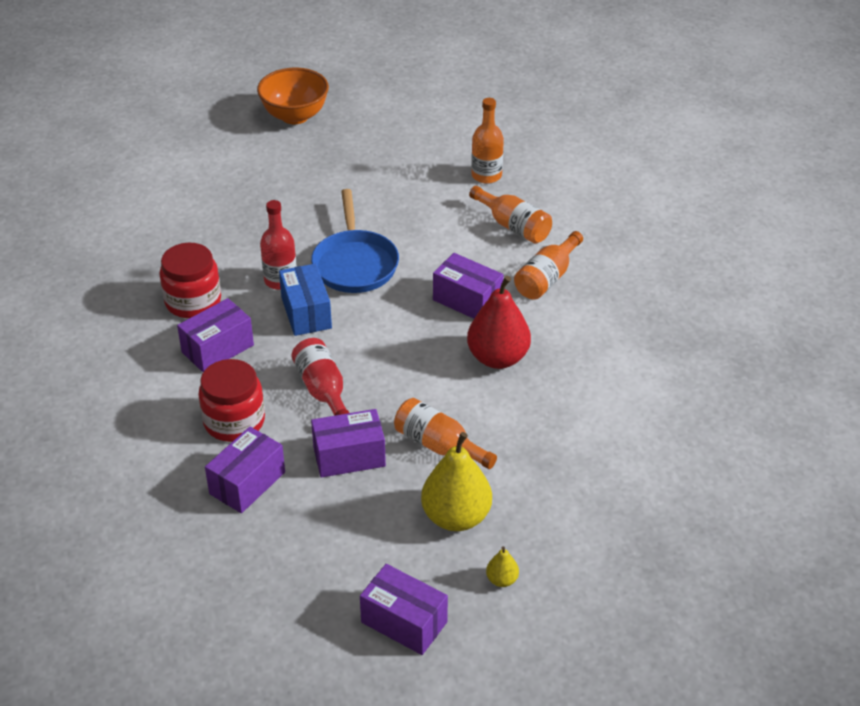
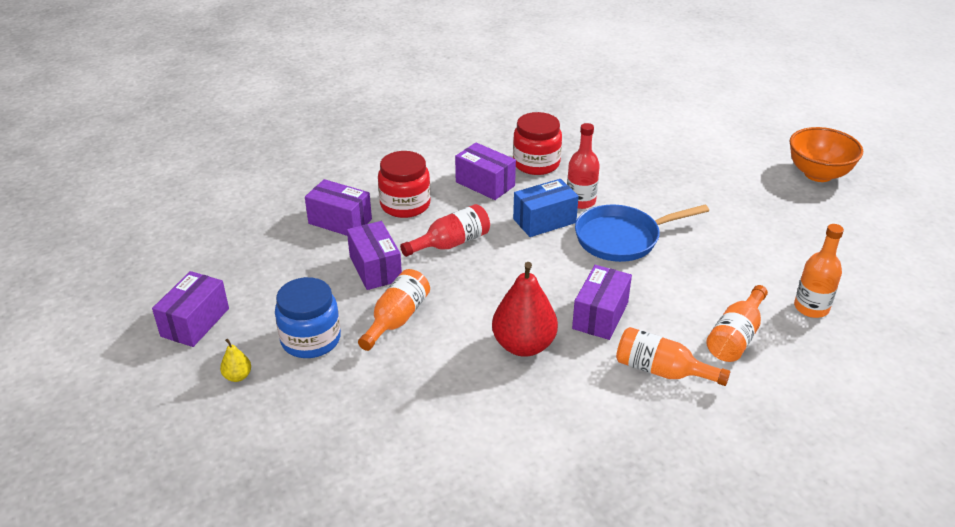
camera: 80 degrees right, 5 degrees down
(456, 517) = (311, 339): yellow pear -> blue jar

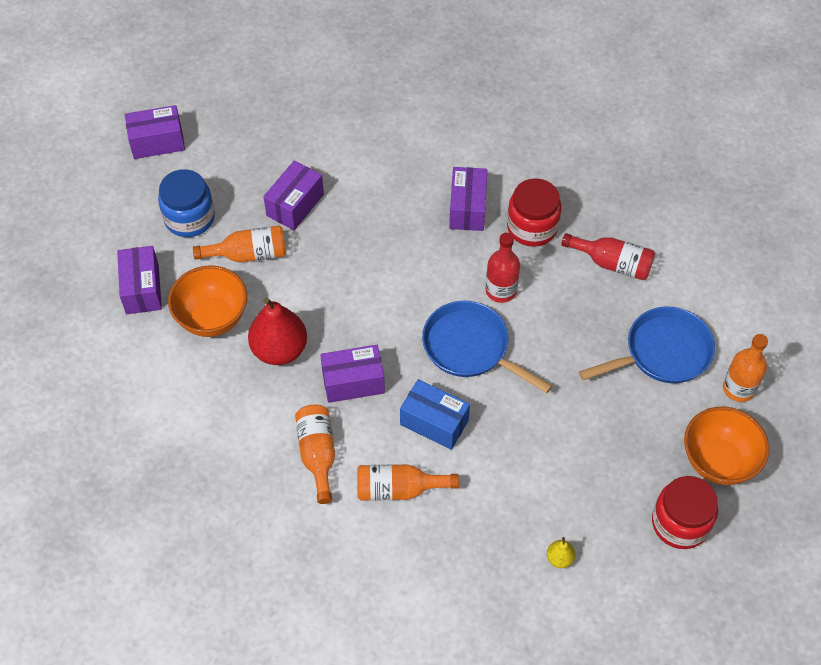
camera: 55 degrees right, 20 degrees up
(238, 376) = (125, 203): yellow pear -> yellow pear (559, 558)
(340, 221) = (334, 146): purple box -> purple box (142, 289)
(405, 205) = (390, 173): red jar -> red jar (680, 523)
(444, 374) = (212, 318): none -> orange bowl
(451, 243) = (365, 234): red bottle -> red bottle (612, 263)
(544, 221) = (449, 279): blue box -> blue box (434, 422)
(704, 157) = (662, 352): none -> blue pan
(811, 308) = (483, 531): orange bottle -> orange bottle (738, 388)

